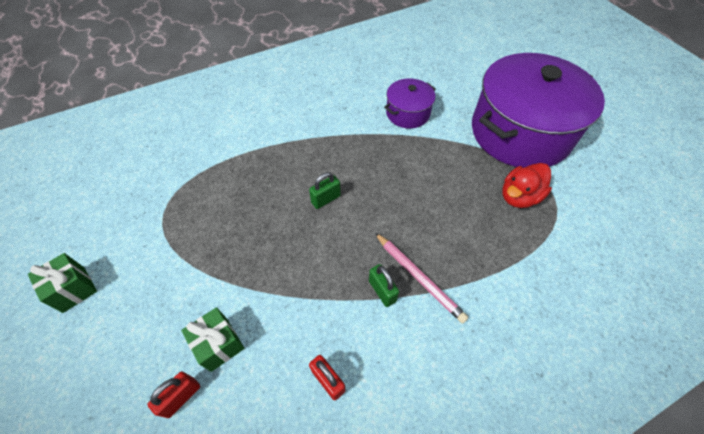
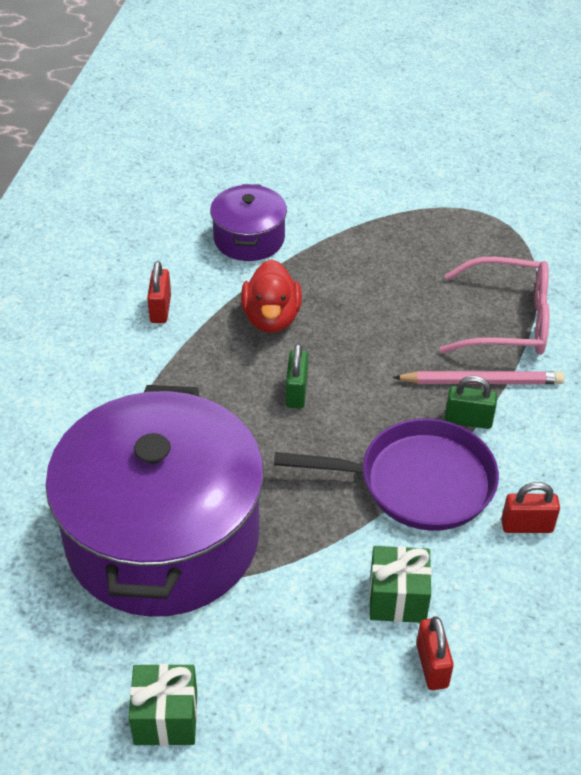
camera: 50 degrees left, 10 degrees down
(312, 297) = (418, 482): none -> purple pan
(327, 115) = (160, 309): none -> red padlock
(481, 259) = (508, 321): none -> pink glasses
(519, 196) = (466, 240): red duck -> red duck (271, 318)
(520, 132) = (387, 176): purple pot -> purple pot (163, 536)

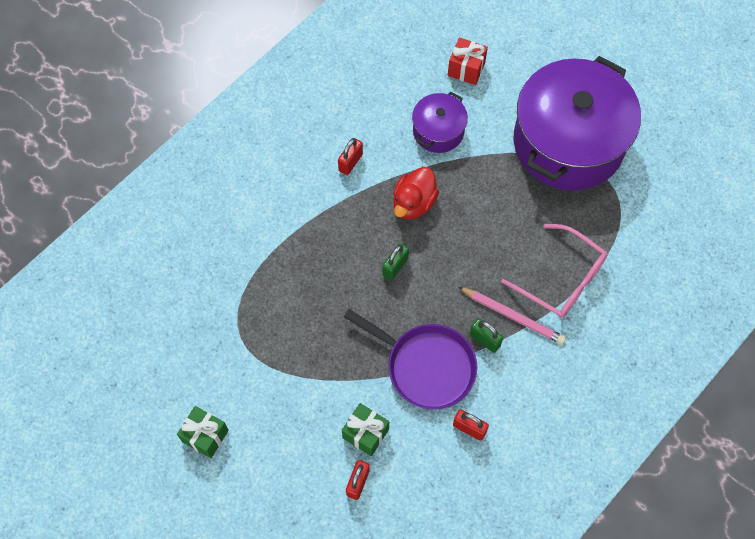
camera: 30 degrees right, 20 degrees up
(163, 536) = (263, 326): purple pot -> purple pot (568, 142)
(239, 172) = (466, 69): none -> red gift

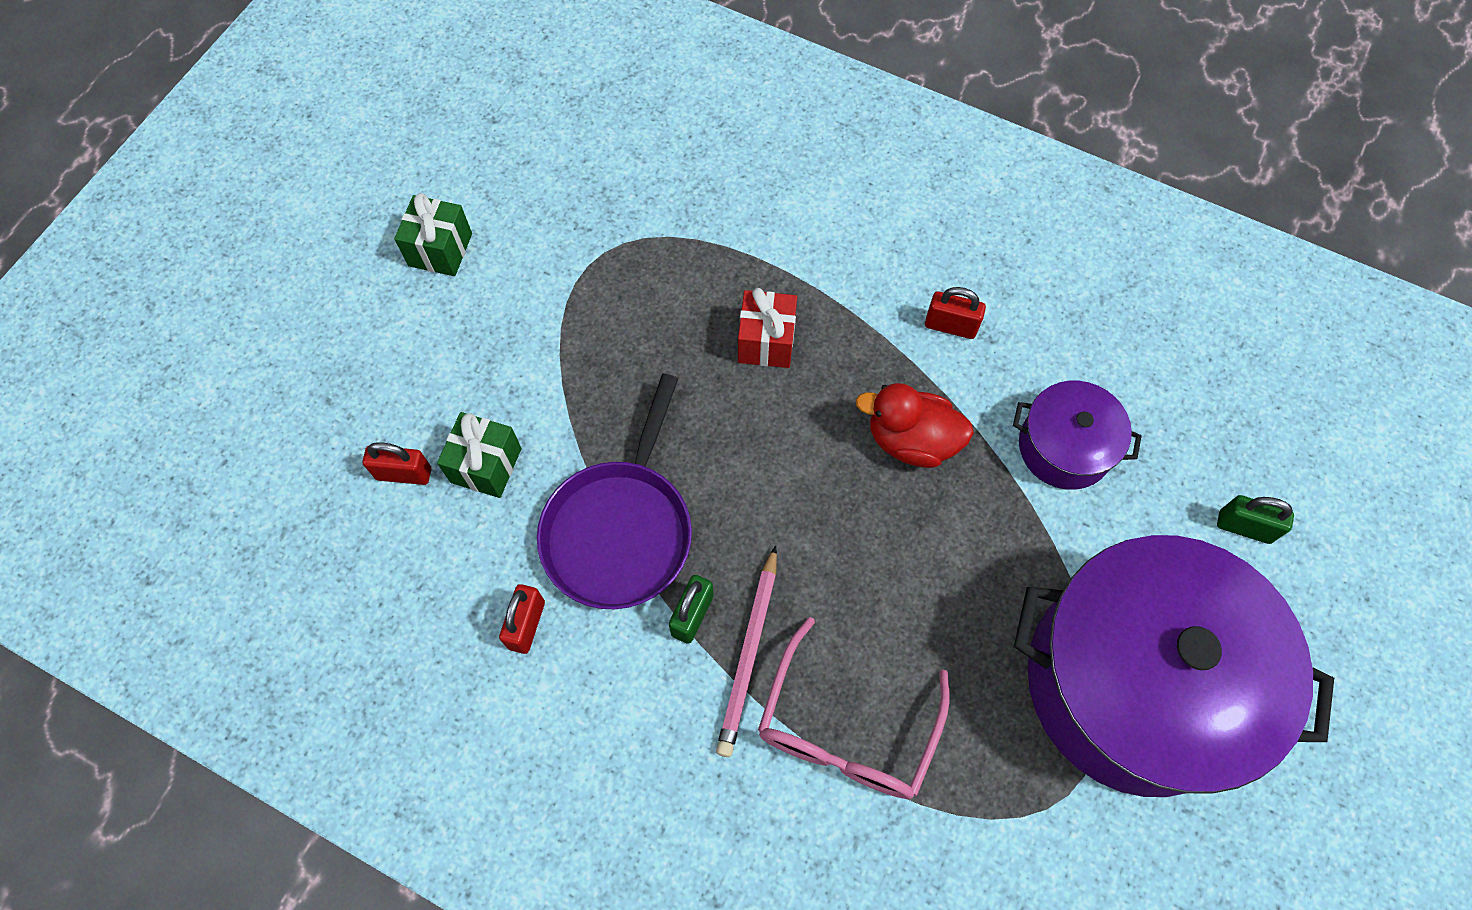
camera: 75 degrees right, 0 degrees up
(395, 266) = (785, 439): green padlock -> green padlock (1244, 527)
(466, 69) = (1210, 465): red gift -> red gift (766, 341)

